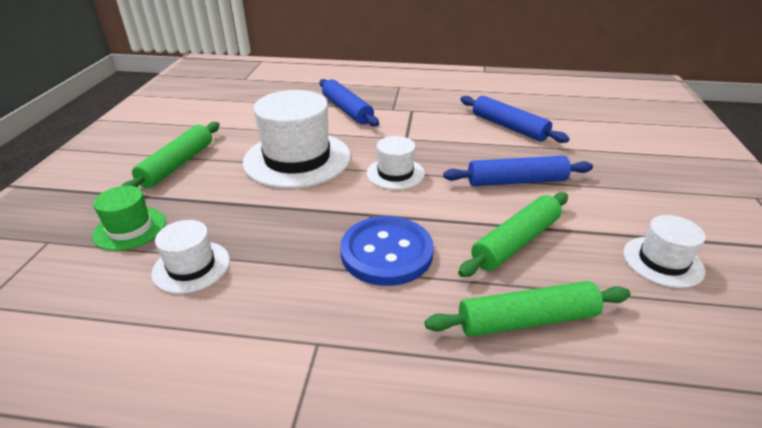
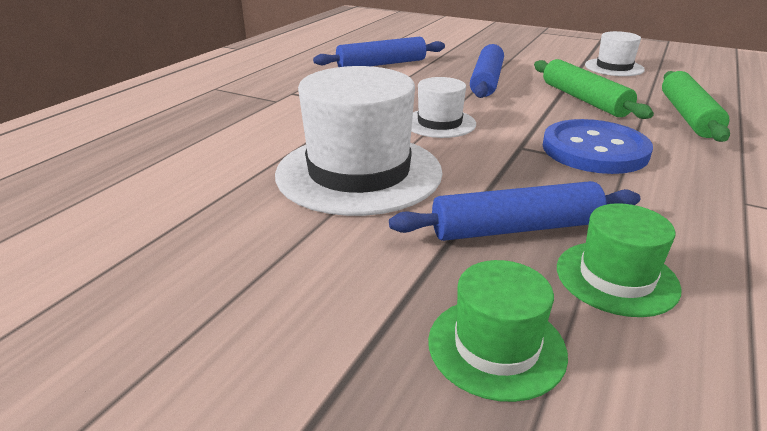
camera: 70 degrees left, 5 degrees down
(177, 165) = (285, 284): green rolling pin -> none
(191, 266) = (616, 277): white hat -> green hat
(347, 110) = (244, 124): blue rolling pin -> blue rolling pin (515, 228)

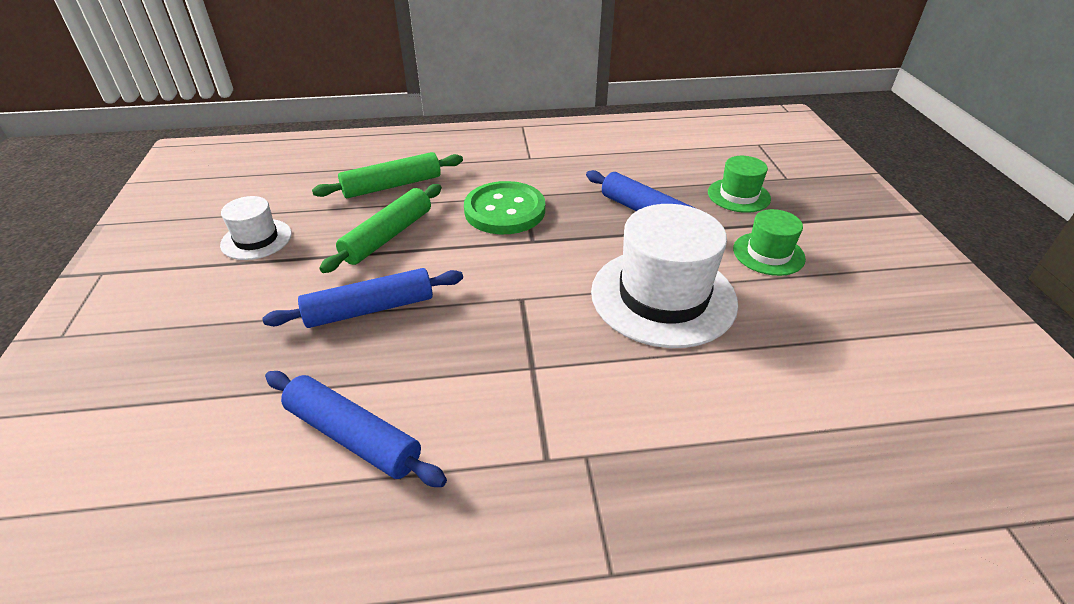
camera: 125 degrees left, 10 degrees up
(439, 123) = (526, 295): white hat -> none
(594, 150) = (504, 210): blue button -> green button
(616, 277) = (652, 180): green hat -> green hat (768, 254)

